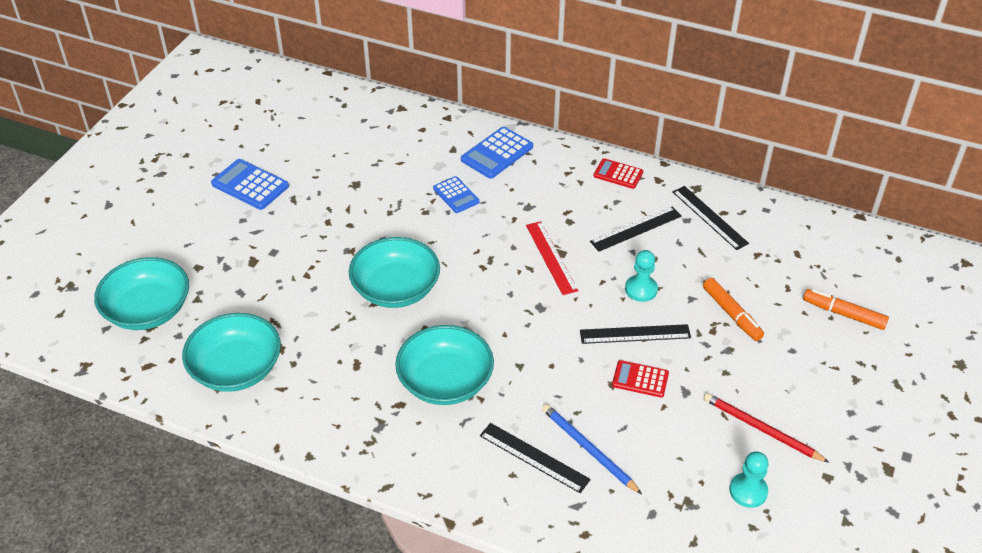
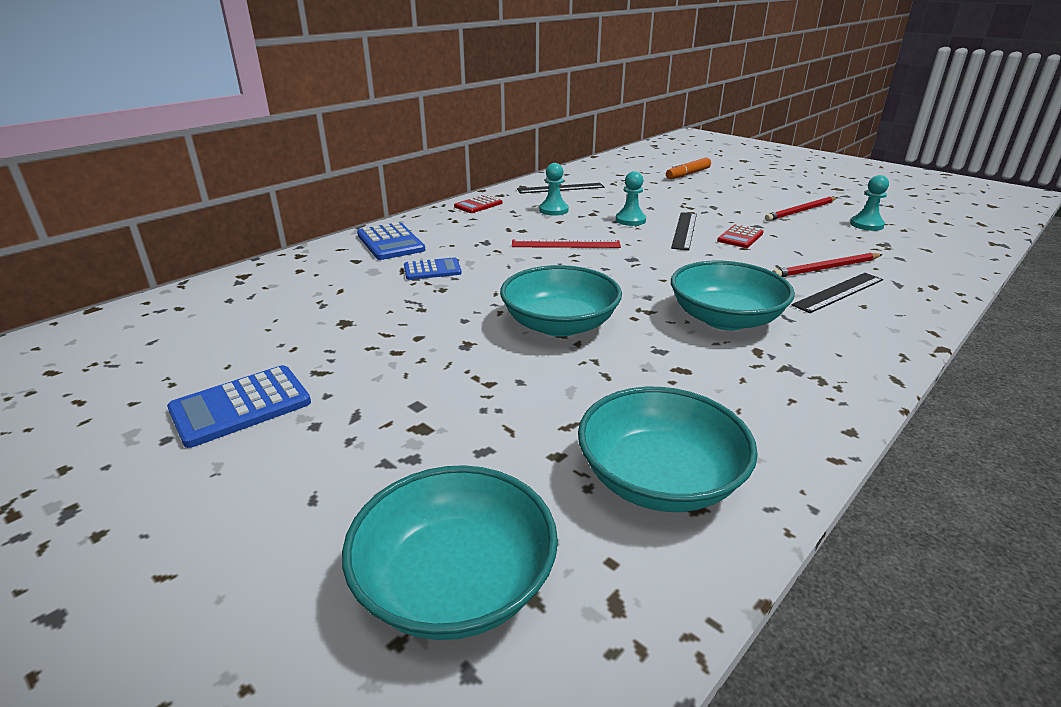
camera: 70 degrees left, 15 degrees down
(588, 449) = (826, 268): blue pencil -> red pencil
(636, 228) = (553, 210): black ruler -> turquoise pawn
(731, 314) = (674, 199): orange marker -> none

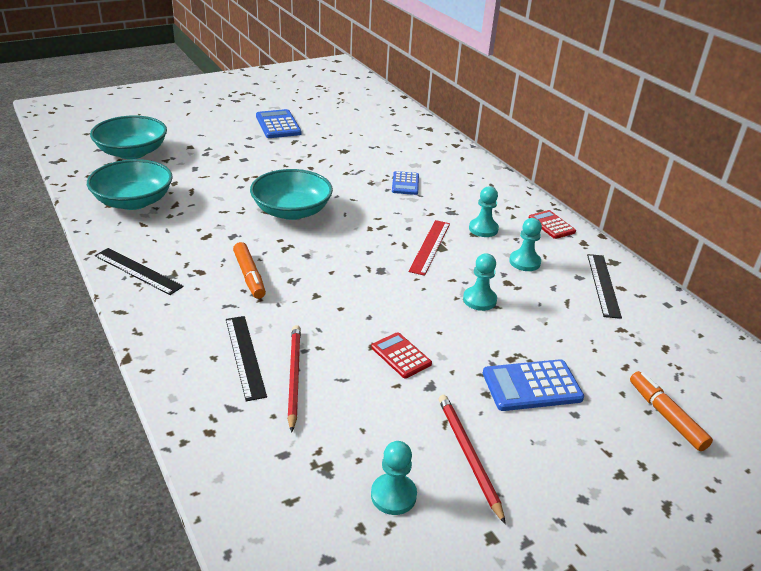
camera: 105 degrees right, 5 degrees up
(390, 242) = (467, 175): blue calculator -> blue calculator (532, 386)
(509, 227) = (483, 229): none -> turquoise pawn
(684, 230) = (436, 325): black ruler -> black ruler (137, 271)
(725, 319) = (249, 276): turquoise bowl -> orange marker

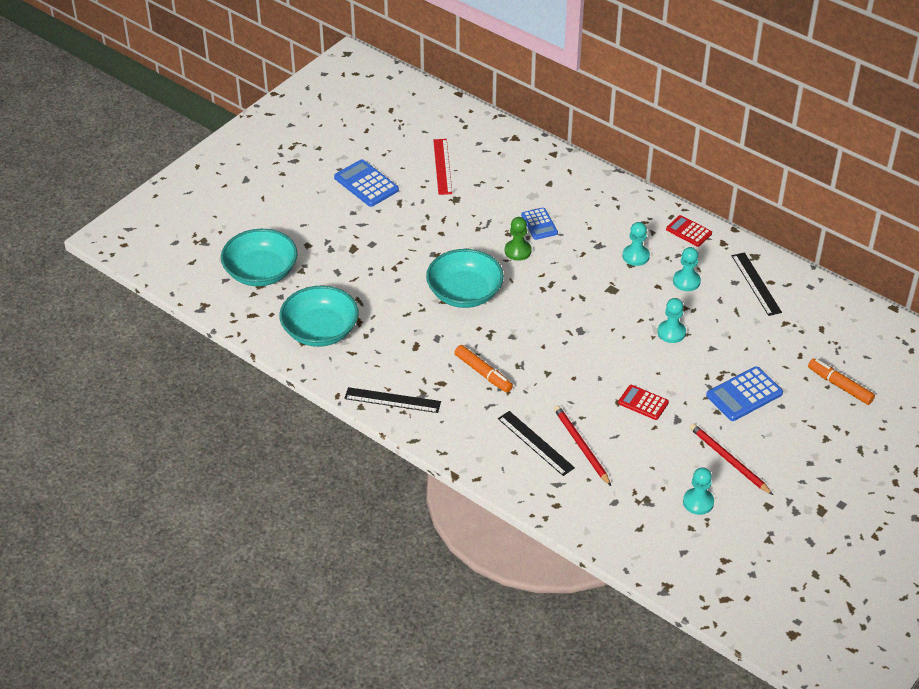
camera: 20 degrees left, 10 degrees up
(369, 196) = (518, 251): none -> green pawn
(430, 247) = (604, 292): red ruler -> red ruler (442, 166)

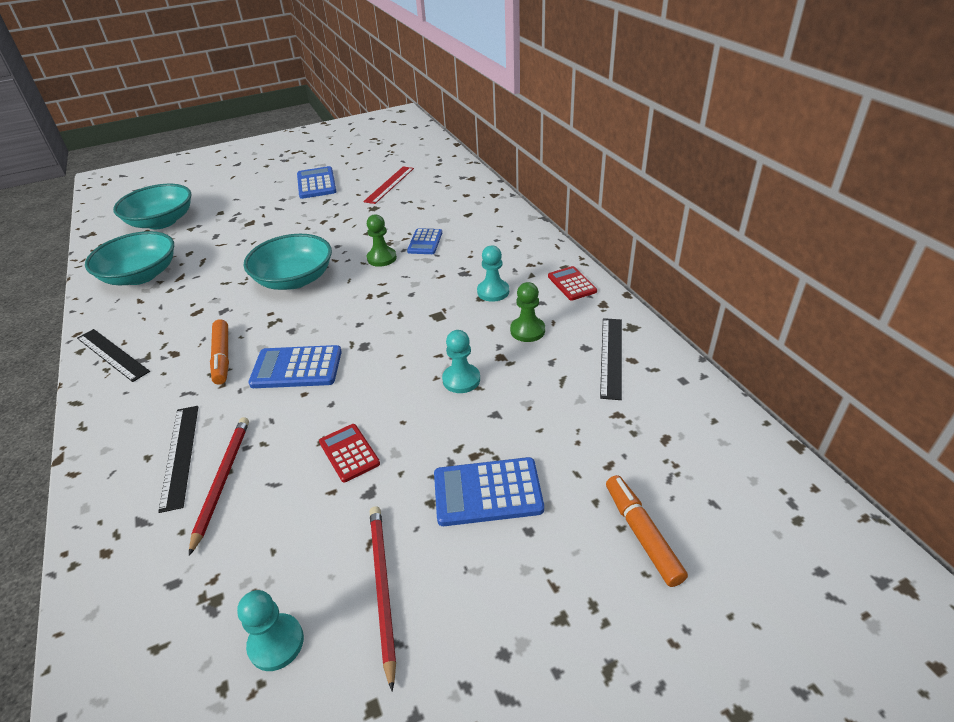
camera: 30 degrees right, 5 degrees down
(549, 362) = (296, 368): none -> blue calculator
(686, 281) = (527, 330): turquoise pawn -> green pawn

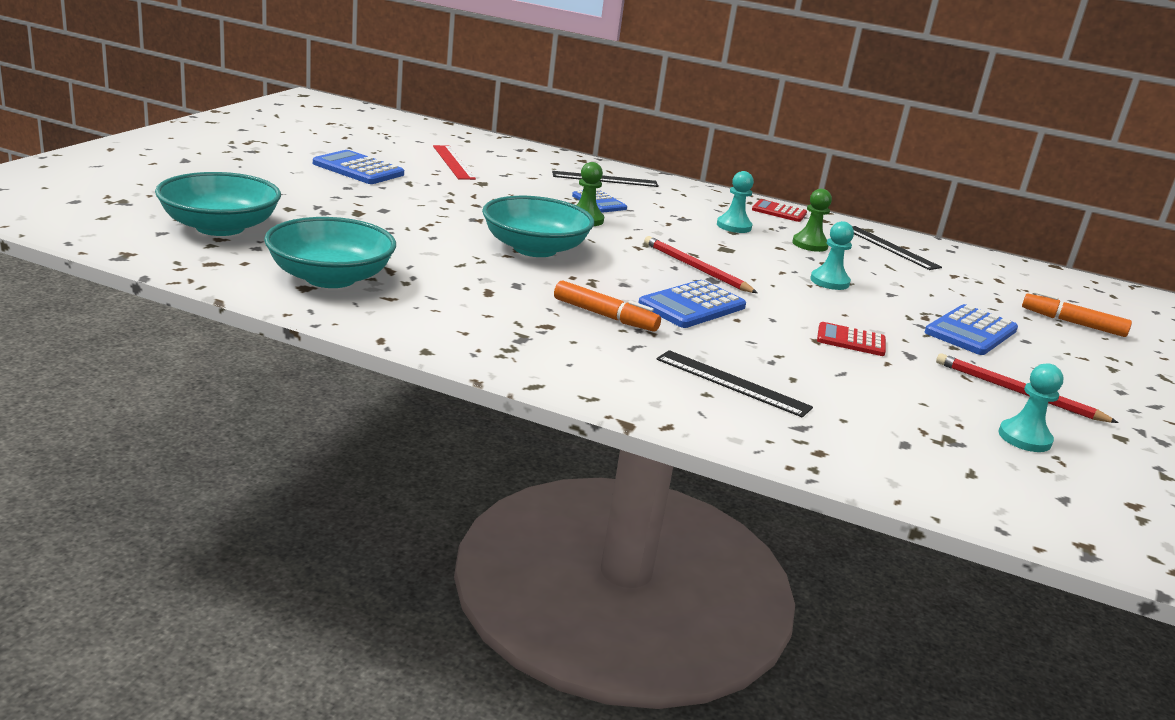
camera: 50 degrees left, 15 degrees down
(112, 354) = (477, 343): black ruler -> black ruler (605, 179)
(222, 481) = (802, 384): red pencil -> red pencil (695, 268)

